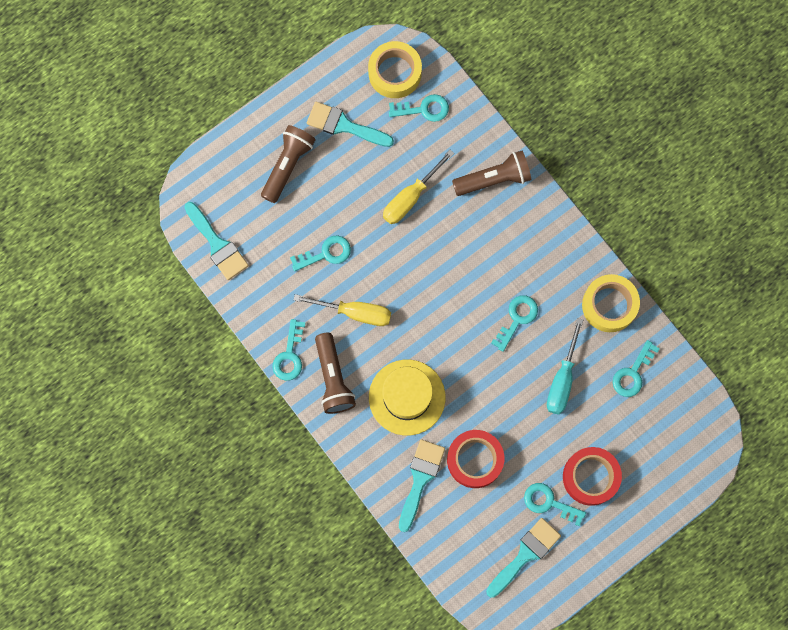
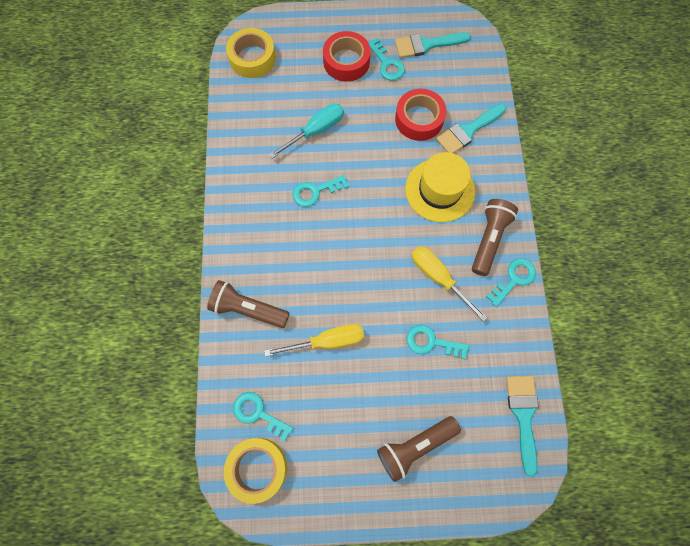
camera: 145 degrees left, 5 degrees down
(344, 125) = (339, 449): turquoise brush -> none
(609, 305) = (240, 157): yellow tape -> yellow tape (252, 58)
(632, 373) = (263, 104): turquoise key -> none

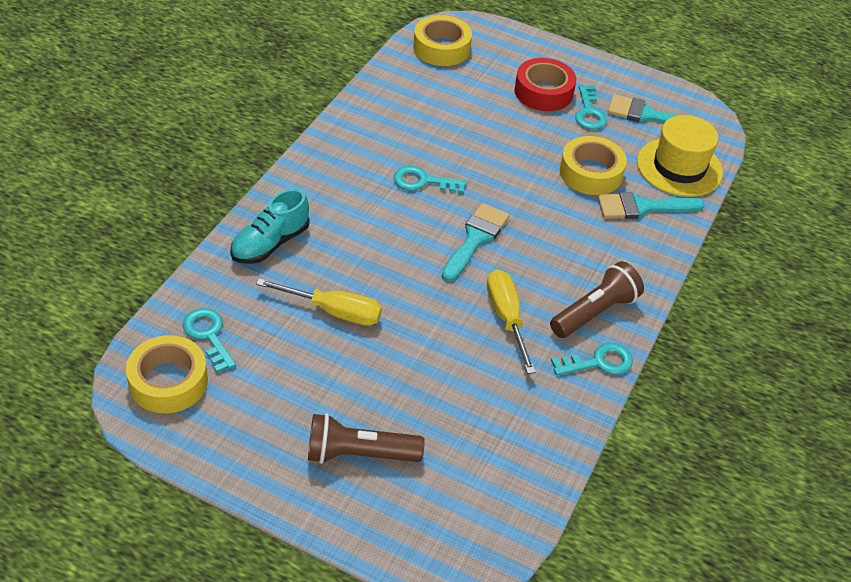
camera: 25 degrees right, 25 degrees down
(248, 309) = (270, 243): brown flashlight -> turquoise shoe
(316, 131) = (464, 133): turquoise screwdriver -> none
(419, 119) = (590, 173): red tape -> yellow tape
(431, 342) = (453, 370): turquoise key -> none
(440, 190) = (568, 243): yellow hat -> yellow hat (679, 167)
(523, 415) = (513, 493): turquoise brush -> turquoise brush (475, 239)

